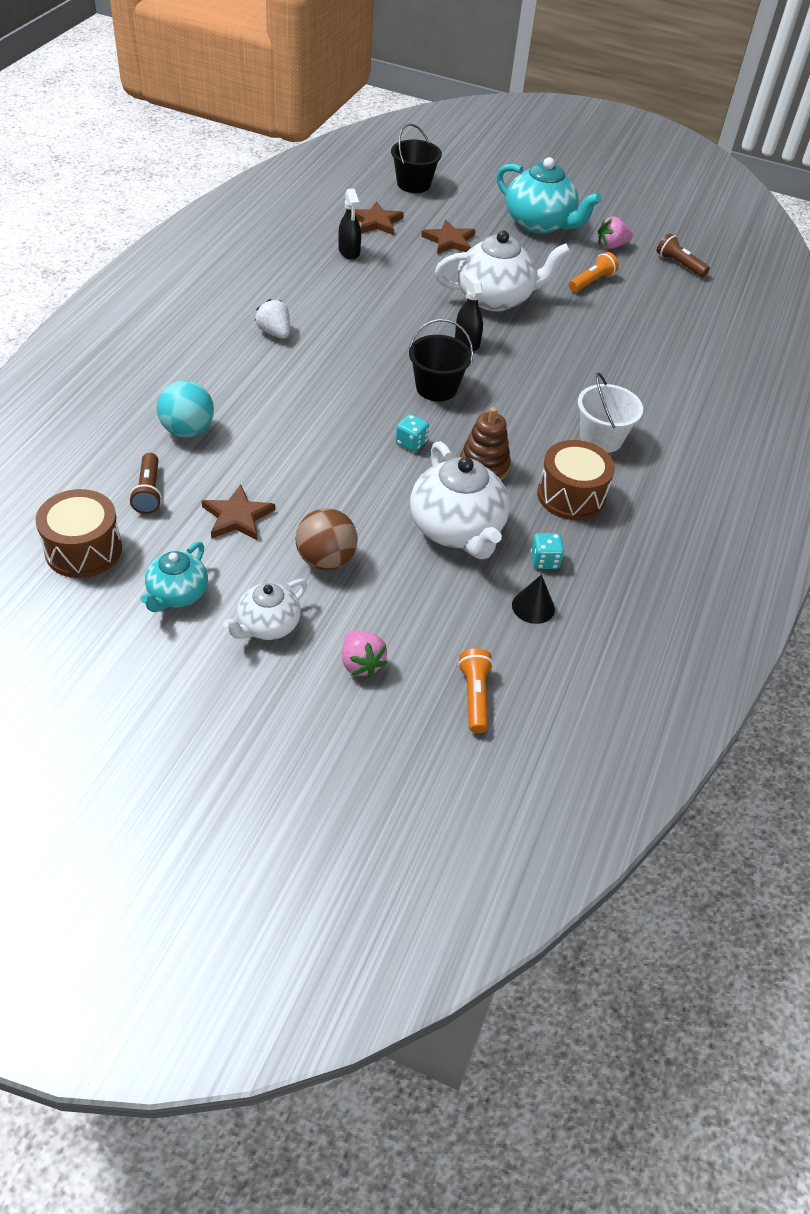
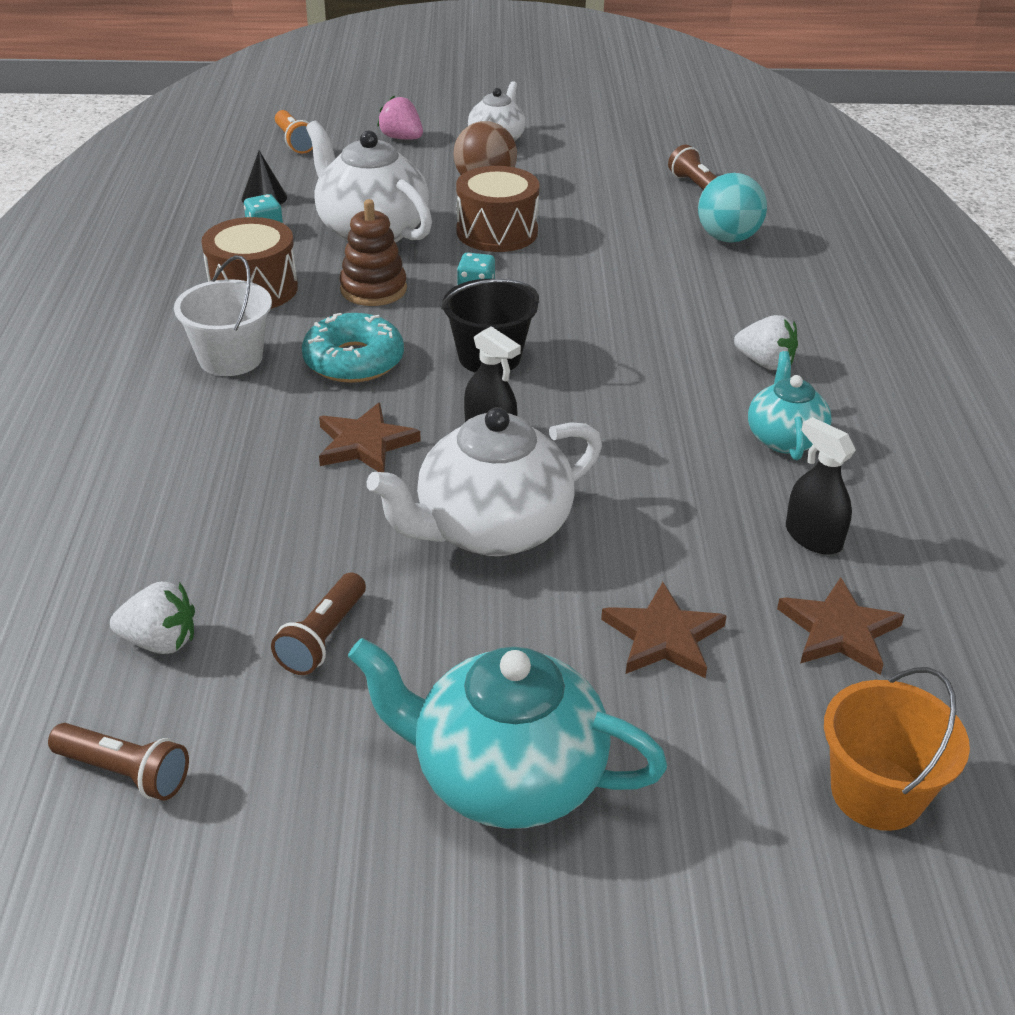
camera: 160 degrees right, 10 degrees down
(83, 550) = (698, 145): brown drum -> brown drum (497, 232)
(177, 594) = (589, 139): turquoise teapot -> turquoise teapot (784, 438)
(237, 517) = (597, 191): brown star -> brown star (365, 444)
(413, 184) = (876, 792): black bucket -> orange bucket
(522, 412) = (353, 361): none -> turquoise donut
(591, 281) = (323, 638): orange flashlight -> brown flashlight
(611, 246) = (306, 771): pink strawberry -> none
(662, 300) = (160, 642): none -> white strawberry

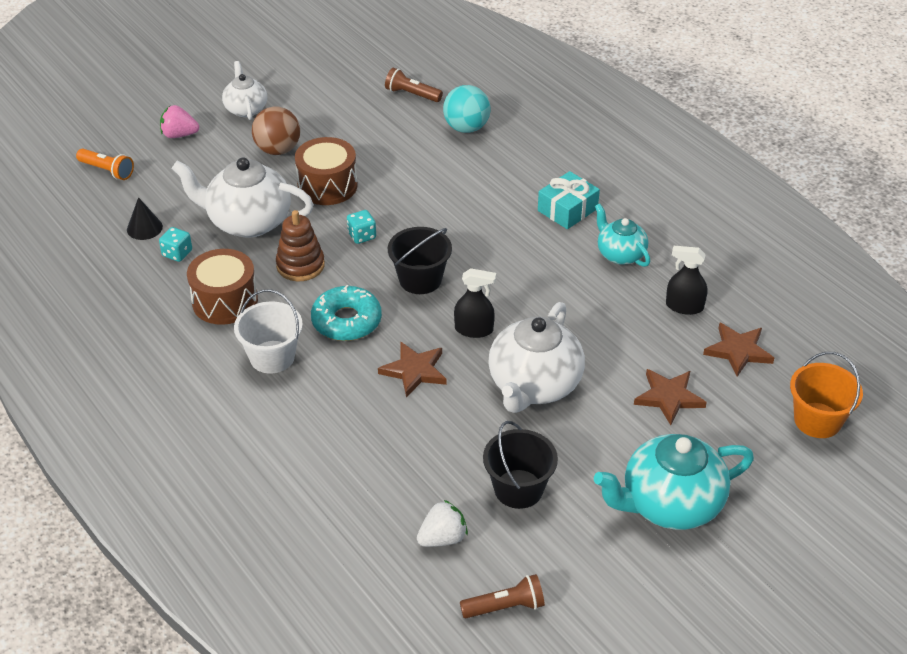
camera: 35 degrees left, 5 degrees up
(323, 638) = (518, 489): brown flashlight -> black bucket
(765, 363) = (567, 210): white strawberry -> turquoise gift

